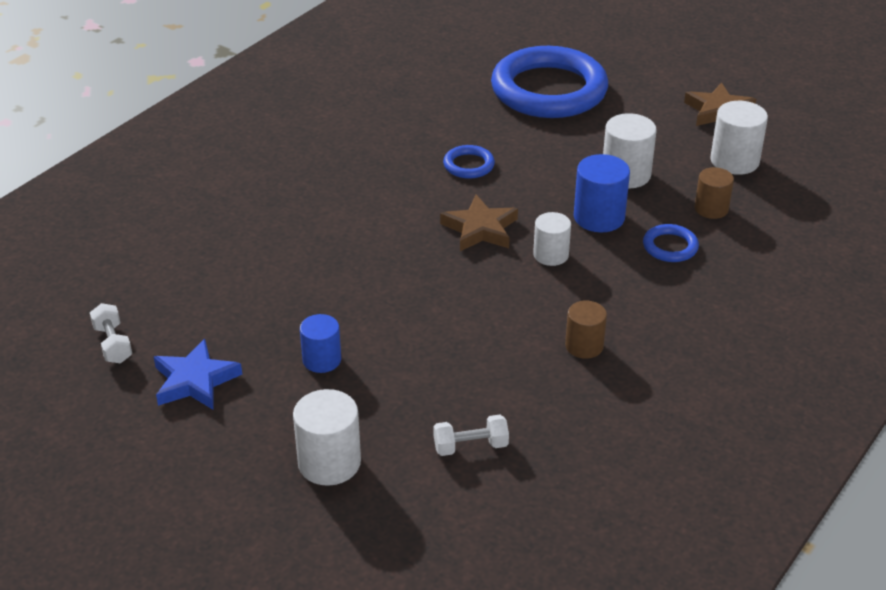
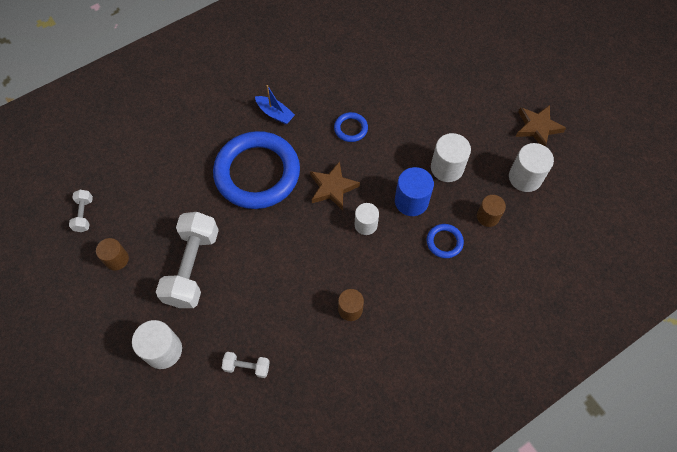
camera: 20 degrees right, 25 degrees up
(195, 381) = (117, 259): blue star -> brown cylinder
(322, 360) = (193, 267): blue cylinder -> white dumbbell
(350, 173) = (275, 113): none -> blue boat
(549, 90) = (433, 74): blue ring -> blue ring (257, 173)

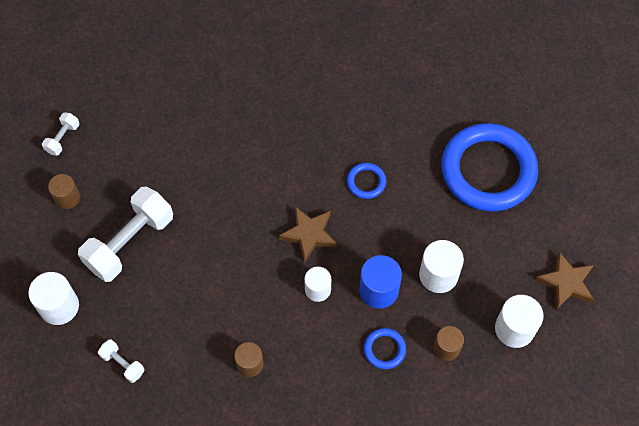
camera: 30 degrees right, 0 degrees up
(257, 173) = (245, 181): blue ring -> blue ring (488, 170)
(275, 113) = (300, 127): blue boat -> none

